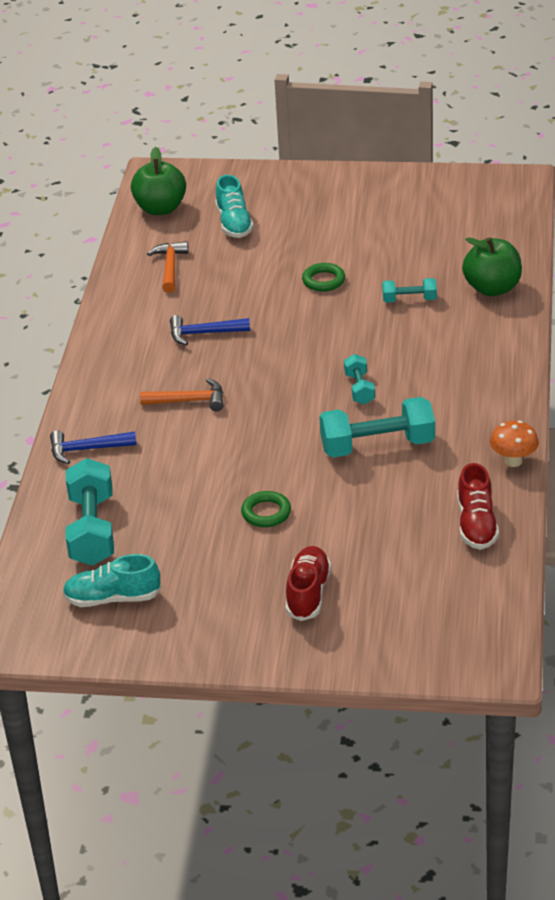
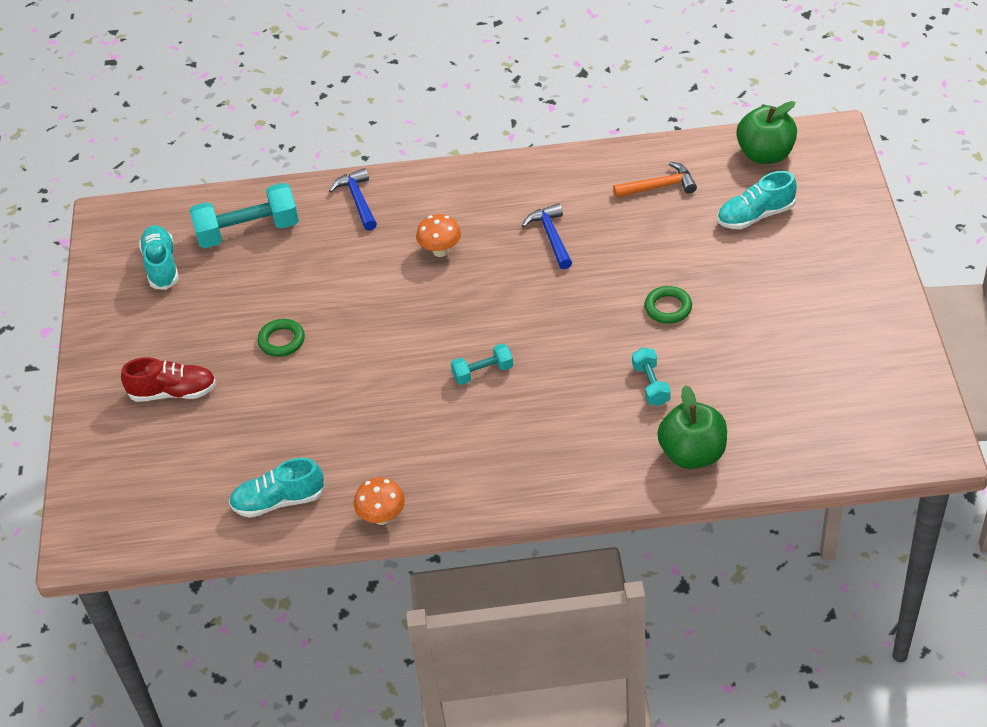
camera: 80 degrees right, 10 degrees up
(189, 401) = (440, 251): orange hammer -> orange mushroom
(377, 446) = (392, 403): turquoise dumbbell -> none
(476, 524) = (278, 501): red shoe -> turquoise shoe

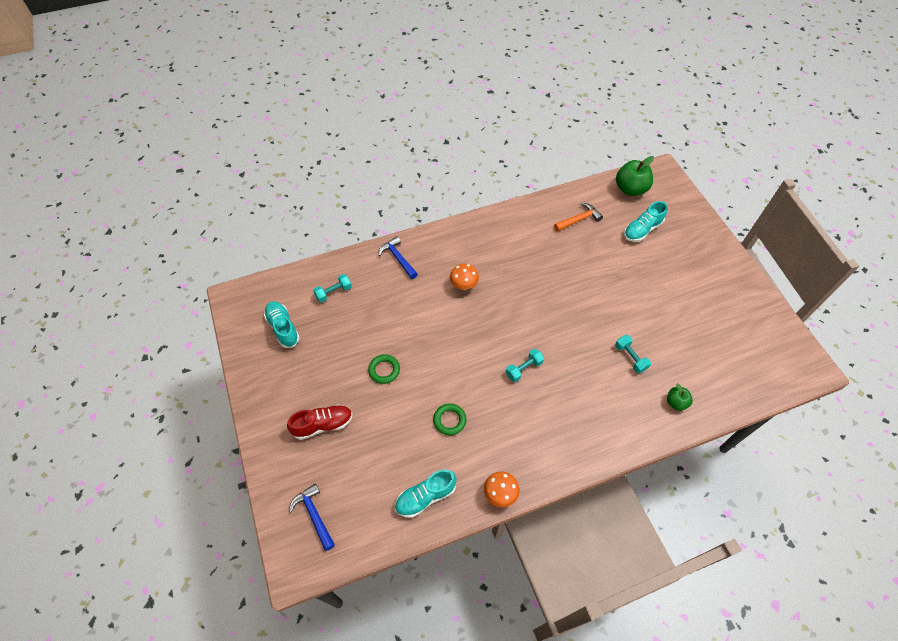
camera: 20 degrees left, 10 degrees up
(248, 231) = (333, 292): turquoise dumbbell -> turquoise dumbbell, size x0.53
(551, 237) = (528, 264): blue hammer -> blue hammer (314, 515)
(668, 308) = (618, 301): green ring -> green ring (449, 420)
(692, 454) = (676, 402): green apple -> green apple, size x0.54

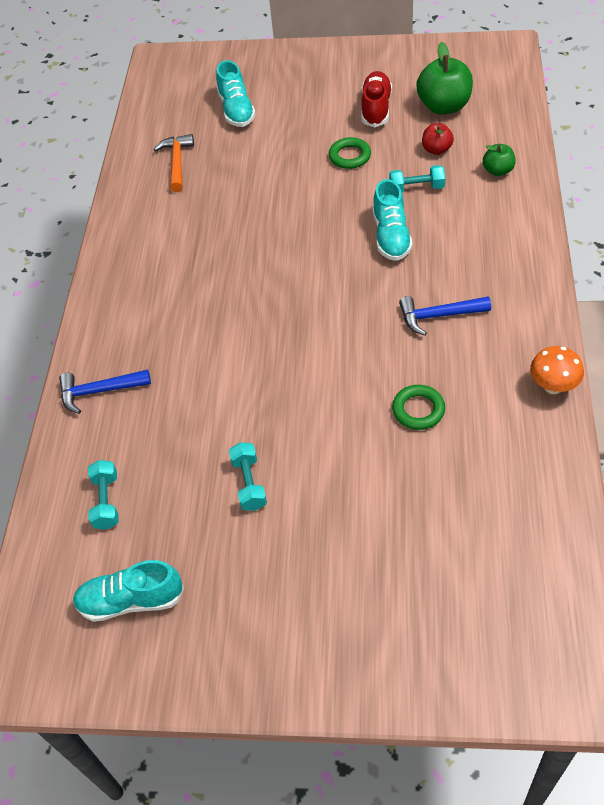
camera: 60 degrees left, 5 degrees down
(314, 515) = (502, 639): blue hammer -> blue hammer (438, 316)
(323, 425) = (350, 584): red shoe -> red shoe (376, 108)
(384, 370) = (294, 469): green ring -> green ring (349, 156)
(425, 497) = (526, 476): turquoise shoe -> turquoise shoe (391, 236)
(464, 285) = (203, 323): orange mushroom -> none
(523, 369) = (378, 299): turquoise dumbbell -> turquoise dumbbell (249, 483)
(630, 189) = (165, 97): green apple -> green apple (444, 106)
(674, 357) = (436, 150): none -> red apple

